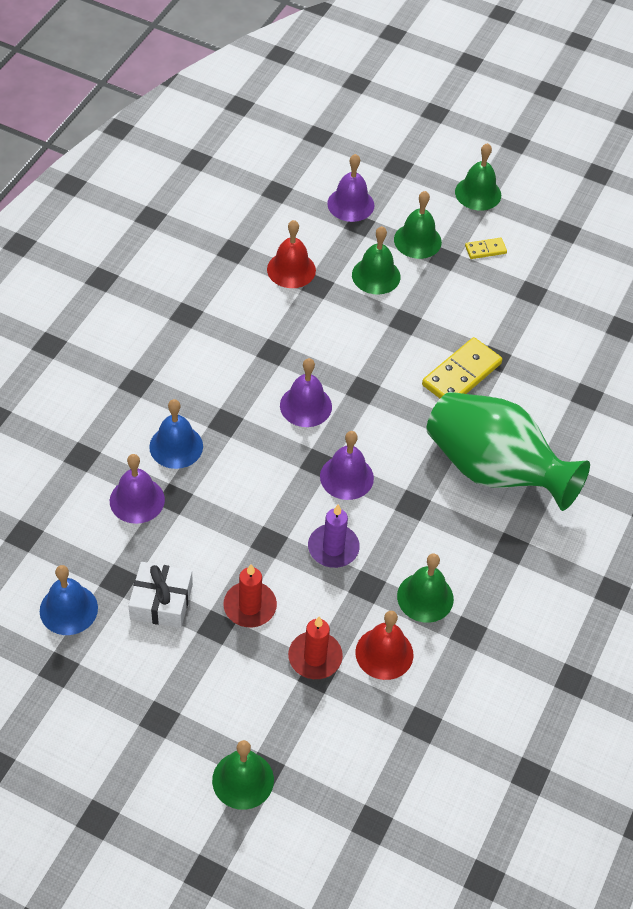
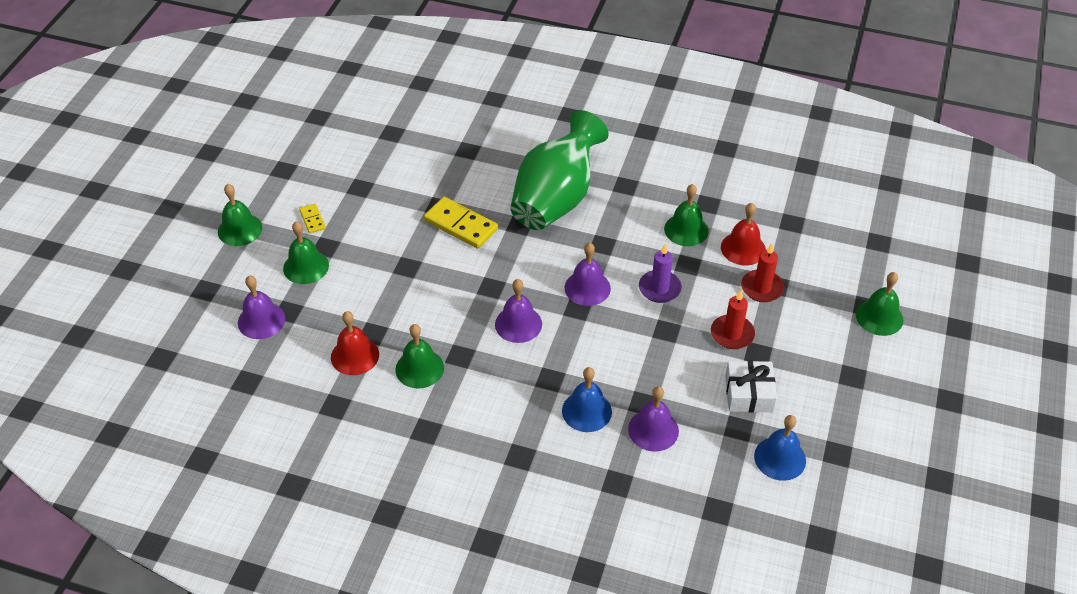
camera: 95 degrees left, 5 degrees down
(376, 275) = (354, 292): green bell -> green bell (419, 368)

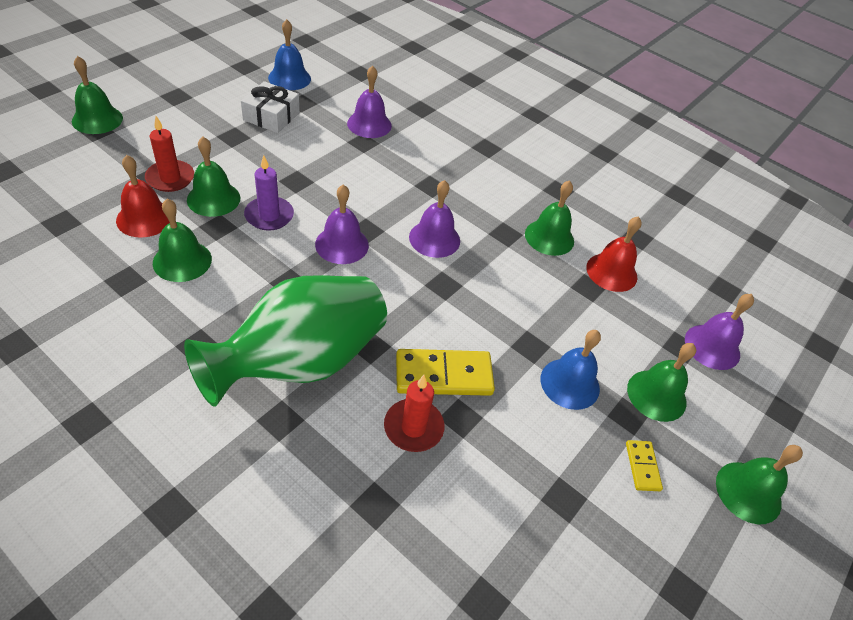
camera: 165 degrees left, 0 degrees up
(460, 225) = (443, 375): yellow domino -> yellow domino turned 60 degrees counterclockwise
(586, 411) = (414, 153): blue bell -> blue bell (570, 383)
(713, 285) = (213, 199): none -> green bell
(732, 334) = (240, 156): red candle -> red candle (413, 427)

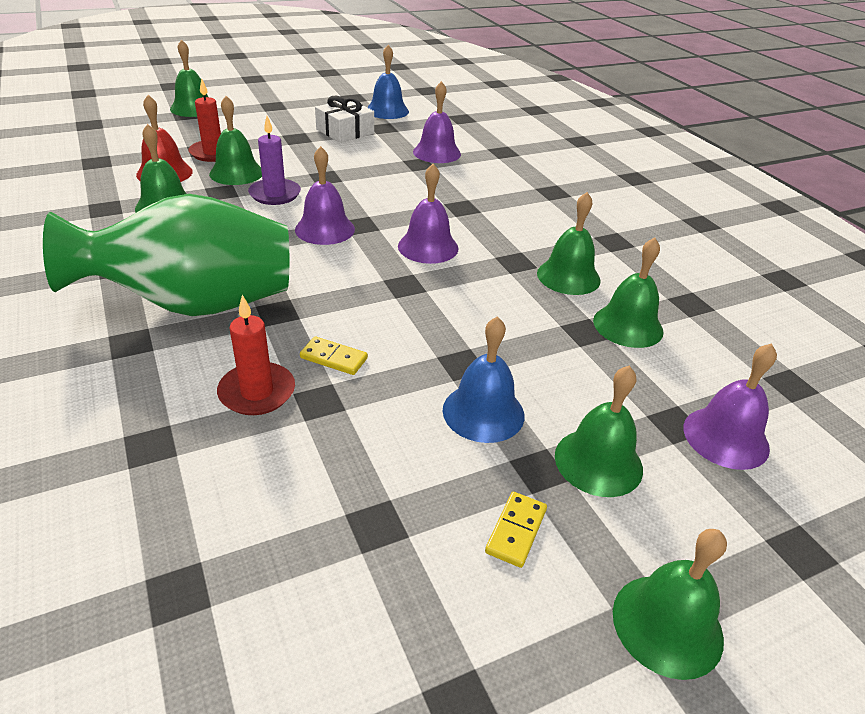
camera: 30 degrees right, 10 degrees down
(443, 375) = (334, 358): yellow domino -> yellow domino, size x0.51
(611, 272) = (628, 325): red bell -> green bell

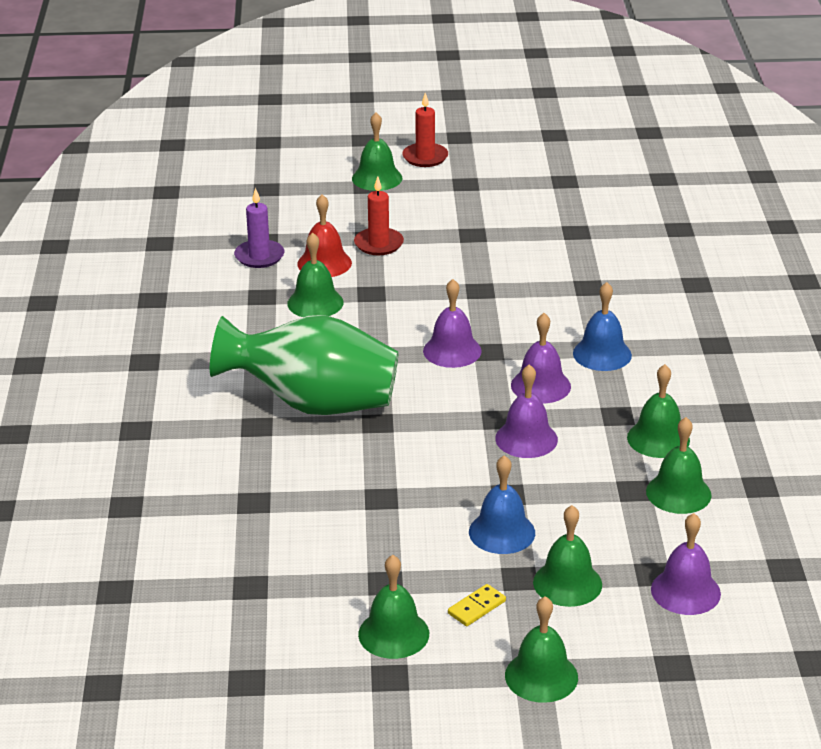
camera: 25 degrees right, 5 degrees down
(236, 173) = (393, 273): green bell -> green bell (393, 633)
(257, 392) = (338, 482): red candle -> red candle (425, 157)
(275, 194) = (421, 304): purple candle -> purple candle (259, 256)
(334, 358) = (406, 469): yellow domino -> none
(345, 131) = (529, 232): white gift -> none
(387, 110) = (594, 206): blue bell -> blue bell (602, 354)
(437, 152) = (617, 275): purple bell -> purple bell (526, 439)

